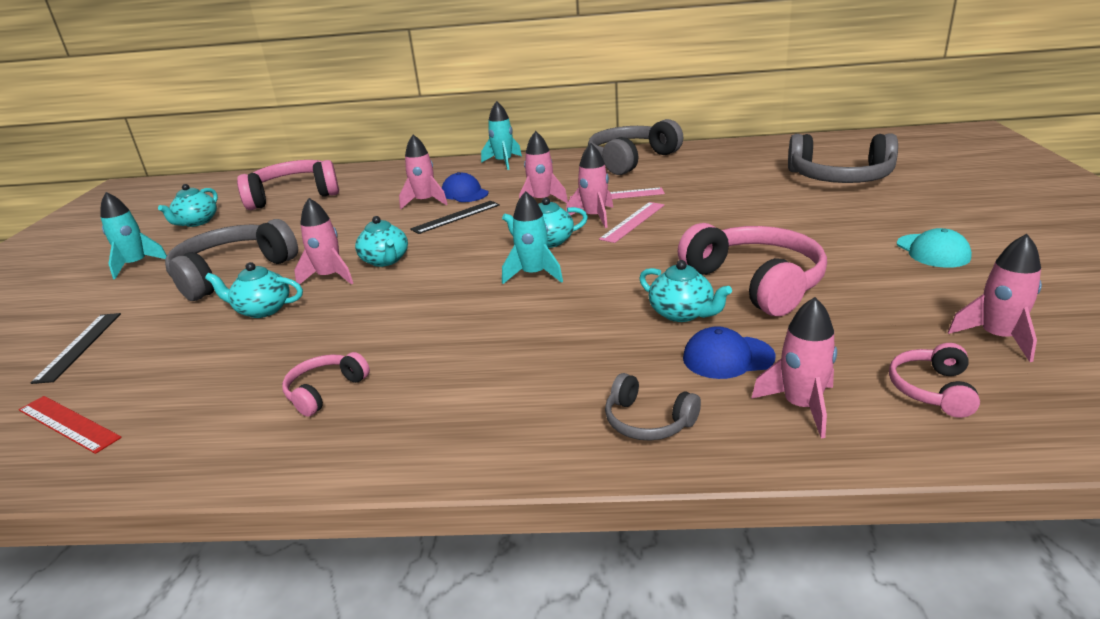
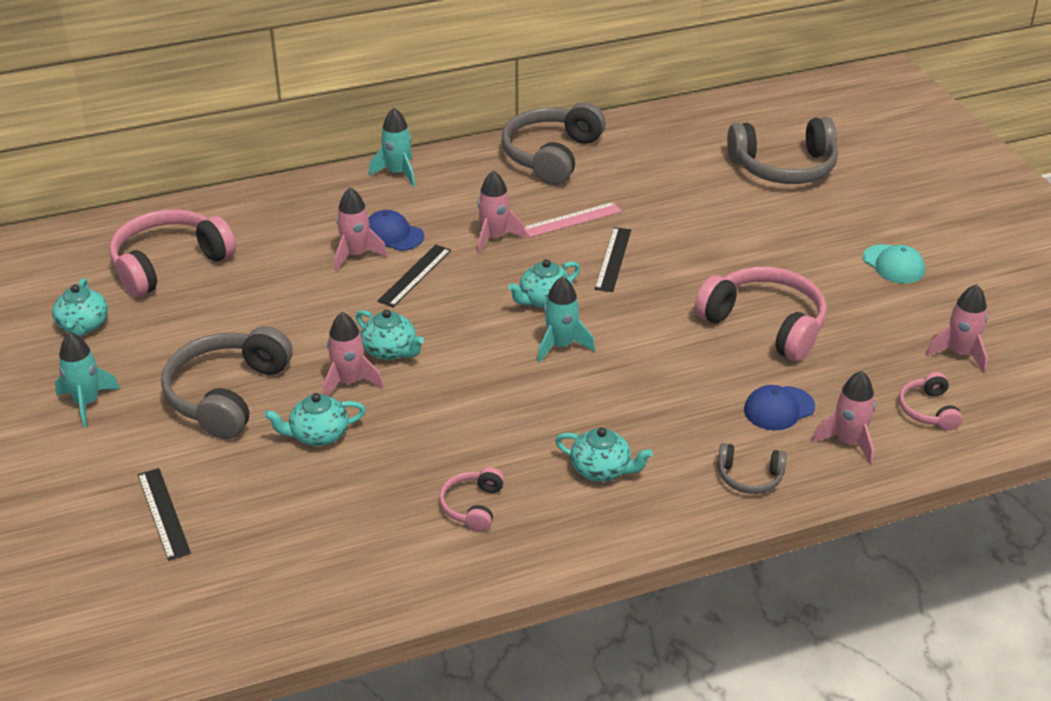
camera: 25 degrees left, 10 degrees up
(68, 423) = (264, 586): red ruler -> none
(594, 217) = (569, 257): pink rocket -> none
(633, 222) = (613, 259): pink ruler -> black ruler
(682, 313) = (721, 370): turquoise teapot -> turquoise teapot (601, 470)

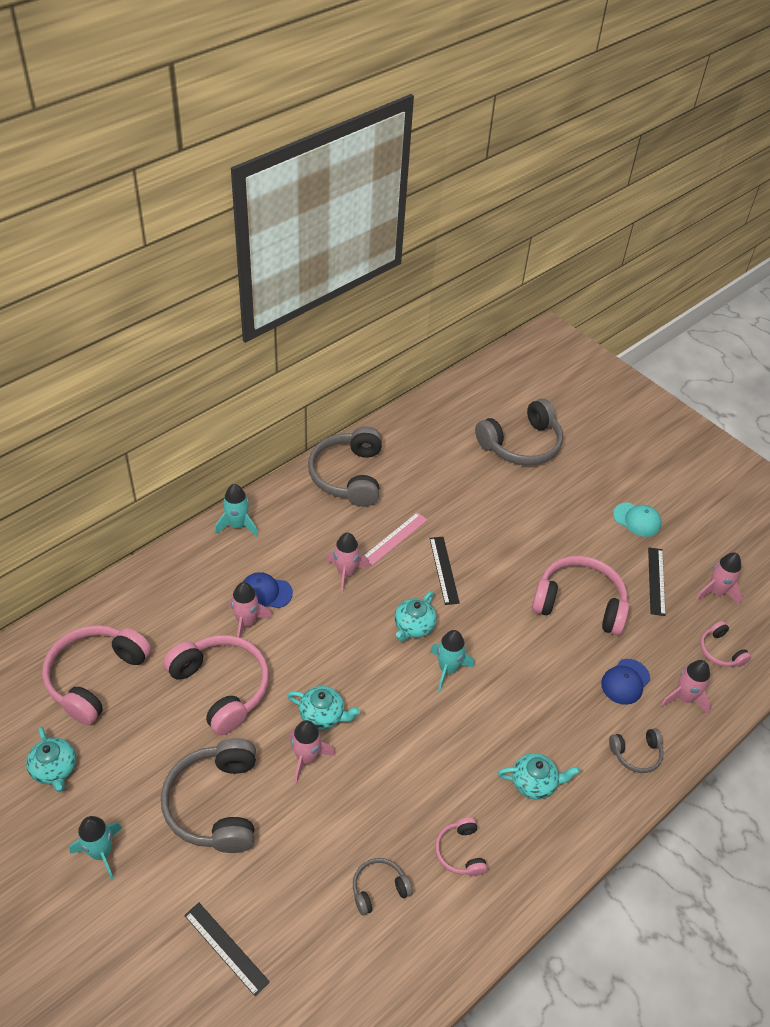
camera: 25 degrees left, 10 degrees up
(294, 302) = (221, 687): none -> pink headphones
(318, 435) = (309, 821): turquoise teapot -> none
(358, 511) = (379, 889): none -> grey headphones
(415, 275) = (304, 630): black ruler -> black ruler (656, 581)

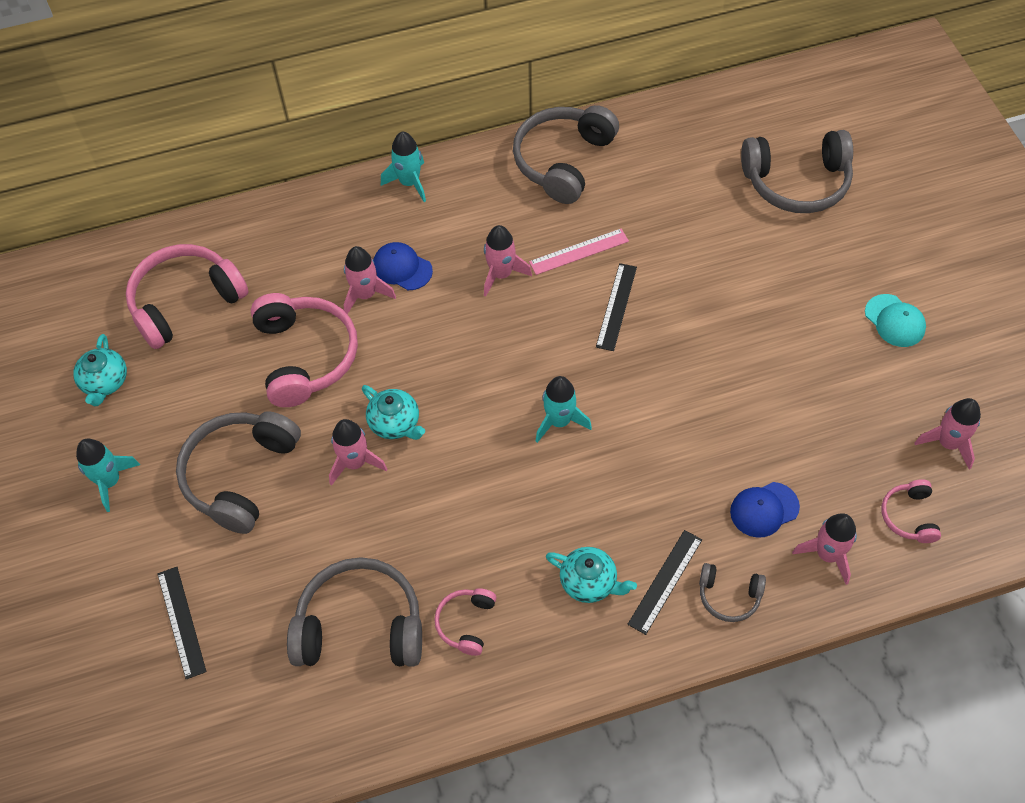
camera: 30 degrees right, 10 degrees up
(379, 889) = (360, 626): grey headphones -> grey headphones, size x2.00
(413, 626) = (546, 360): turquoise teapot -> none
(579, 603) = (760, 399): pink headphones -> none
(656, 581) = (875, 404): black ruler -> black ruler (665, 581)

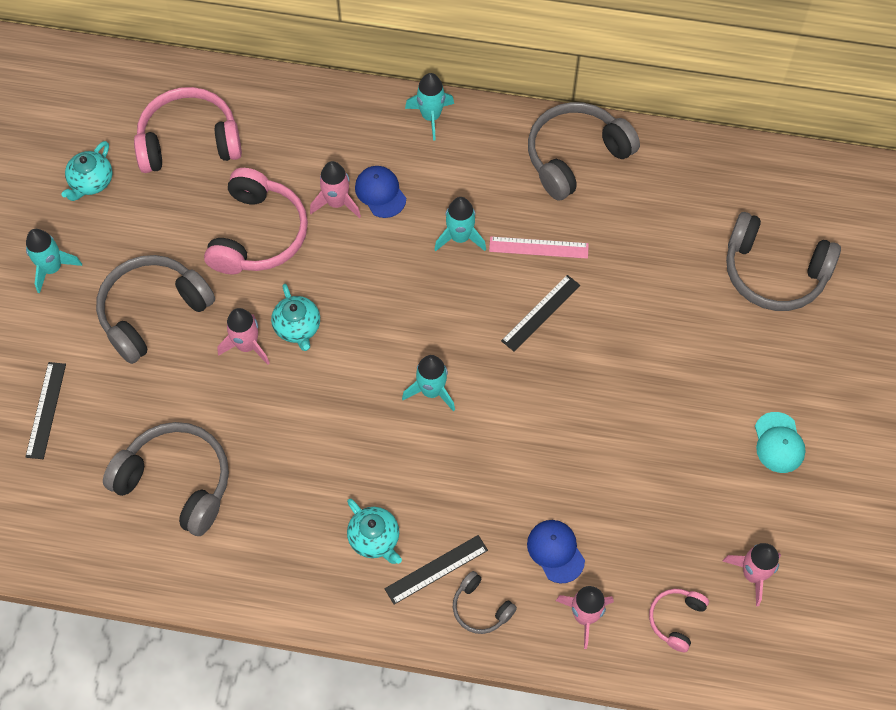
camera: 25 degrees right, 5 degrees up
(466, 623) = (258, 522): pink headphones -> none
(501, 274) = (460, 237): pink rocket -> turquoise rocket
(764, 509) = (555, 551): blue cap -> blue cap turned 60 degrees clockwise

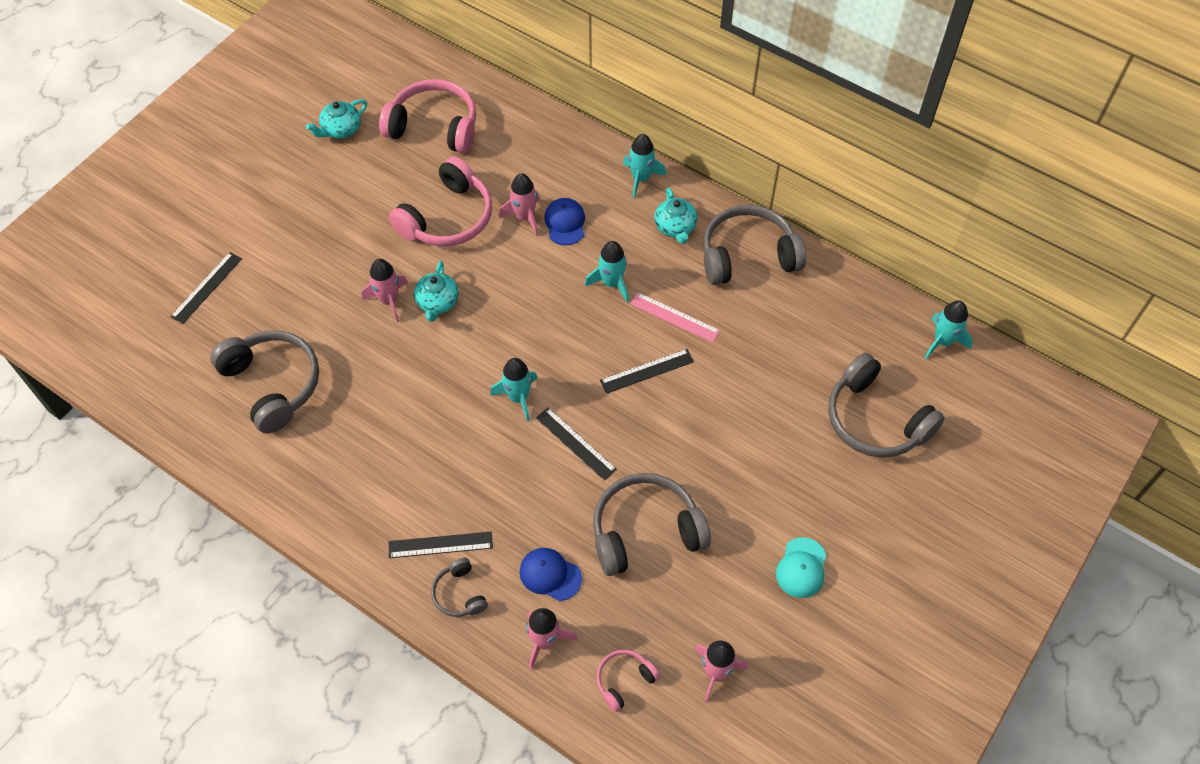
camera: 25 degrees right, 5 degrees down
(52, 268) = (274, 183): turquoise rocket -> turquoise rocket (942, 341)
(153, 312) = (331, 245): grey headphones -> grey headphones (645, 531)
(374, 538) = (404, 497): turquoise teapot -> turquoise teapot (675, 227)
(511, 413) = (576, 443): none -> black ruler
(555, 551) = (550, 574): blue cap -> blue cap turned 60 degrees counterclockwise

